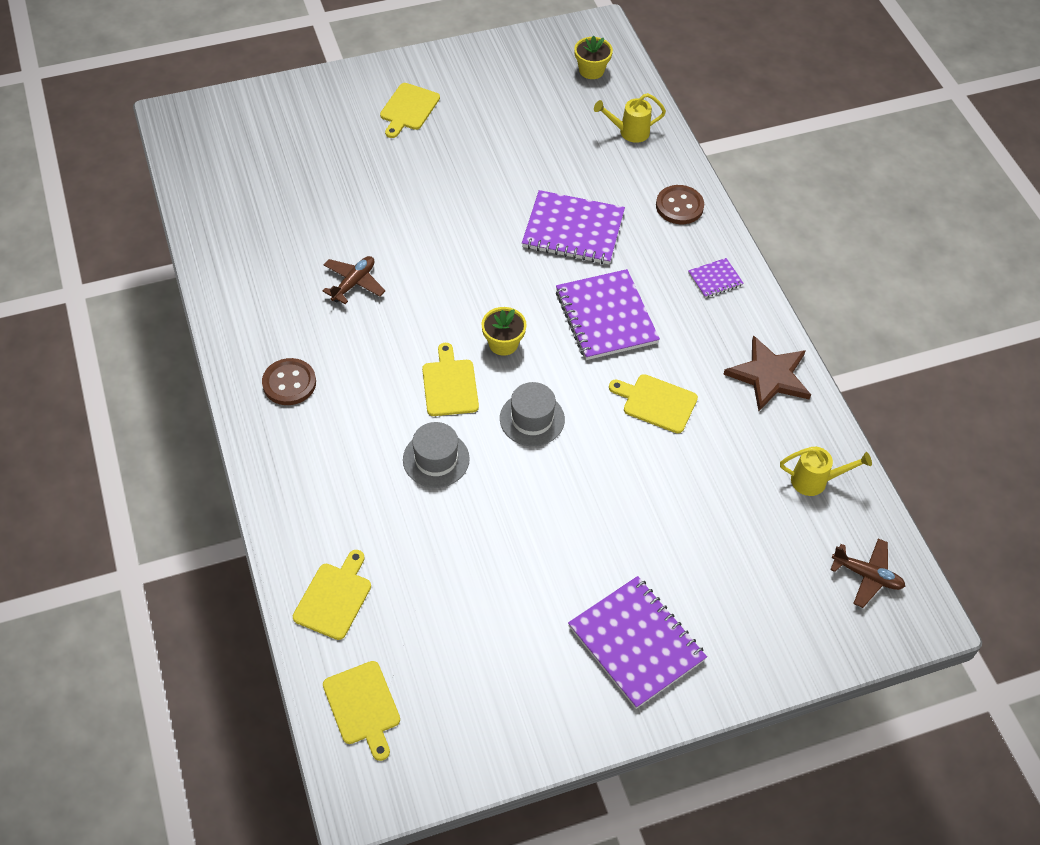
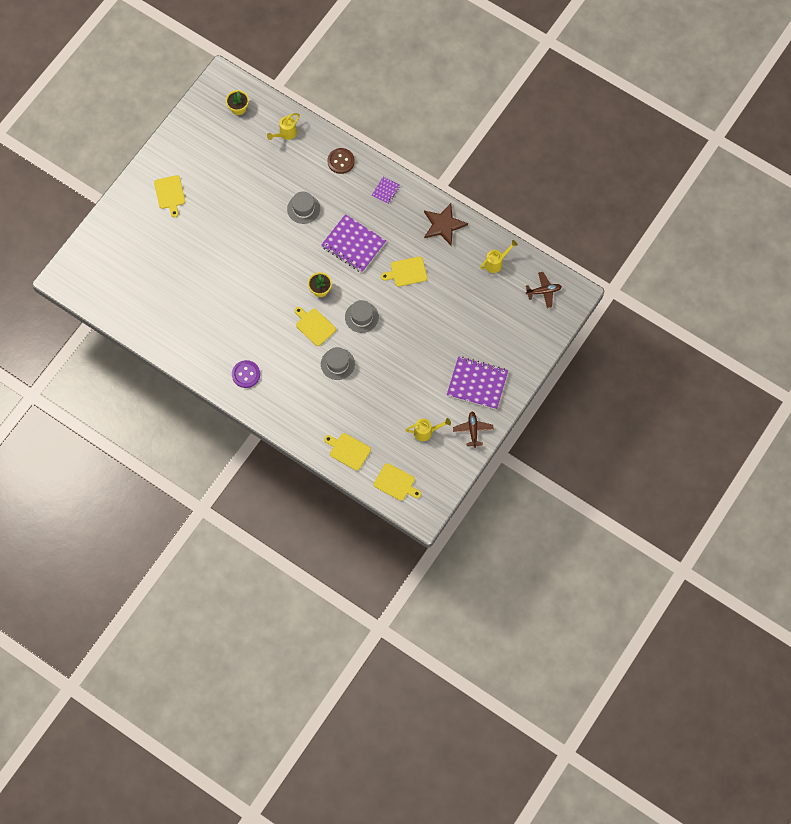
camera: 35 degrees left, 15 degrees up
(289, 383) = (246, 374): brown button -> purple button
(334, 598) = (348, 450): yellow cutting board -> yellow cutting board turned 45 degrees counterclockwise
(354, 283) = (229, 307): brown plane -> brown plane (473, 430)
(485, 660) = (426, 432): none -> yellow watering can
(573, 230) = (303, 209): purple notebook -> grey hat

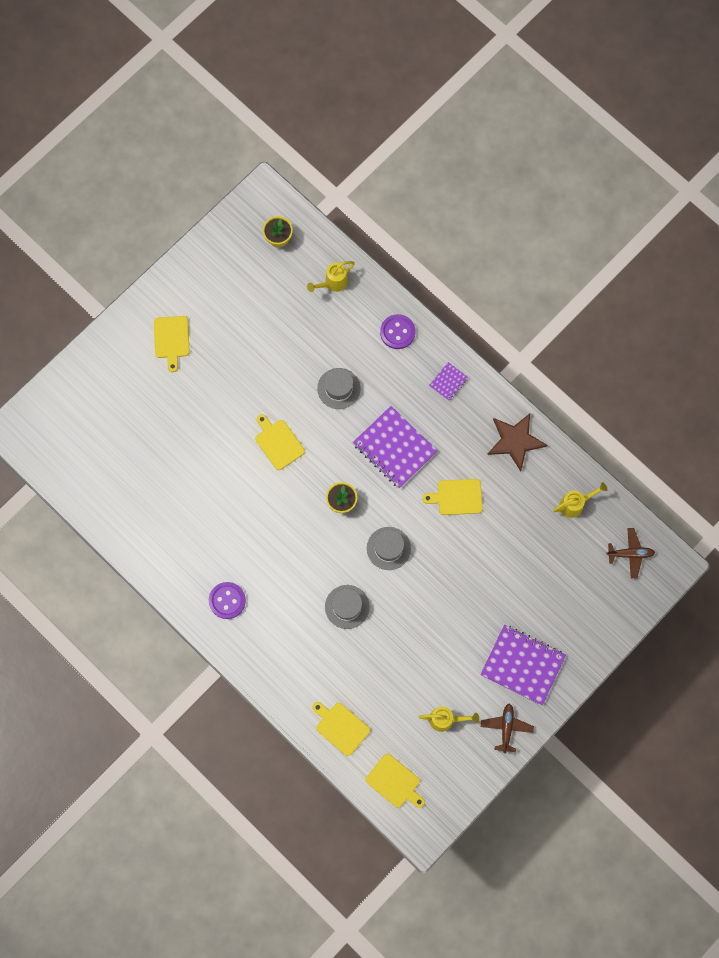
camera: 10 degrees right, 5 degrees up
(314, 326) = (326, 550): yellow cutting board -> yellow cutting board (278, 443)
(341, 161) = (397, 332): brown button -> purple button

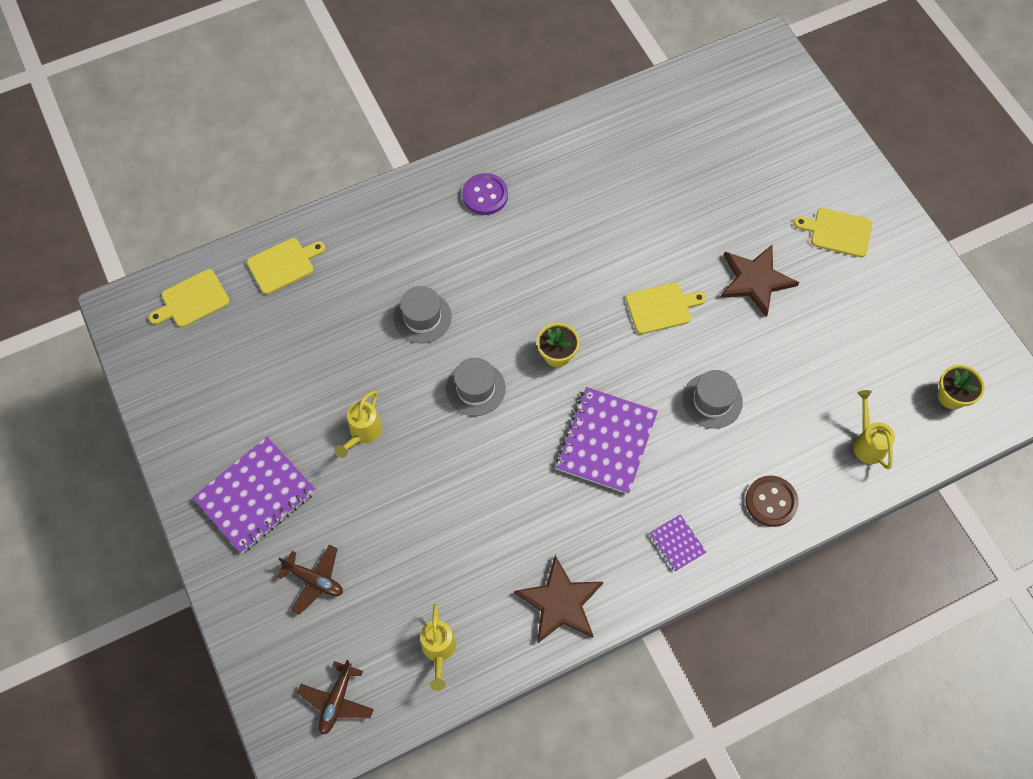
camera: 110 degrees right, 10 degrees down
(232, 385) = (755, 280): none -> brown star
(394, 448) = (606, 441): purple notebook -> purple notebook turned 45 degrees counterclockwise
(397, 332) = (771, 502): purple button -> brown button
(445, 719) = (235, 380): yellow watering can -> yellow watering can (363, 433)
(457, 497) = (510, 495): yellow cutting board -> none
(506, 728) = (189, 447): brown plane -> brown plane (314, 580)

